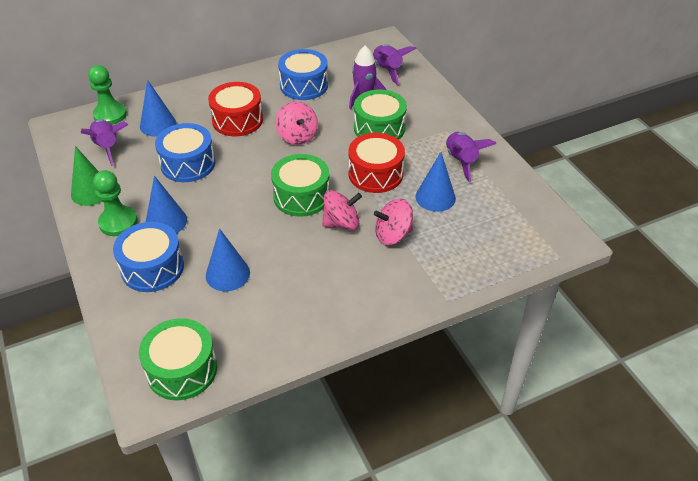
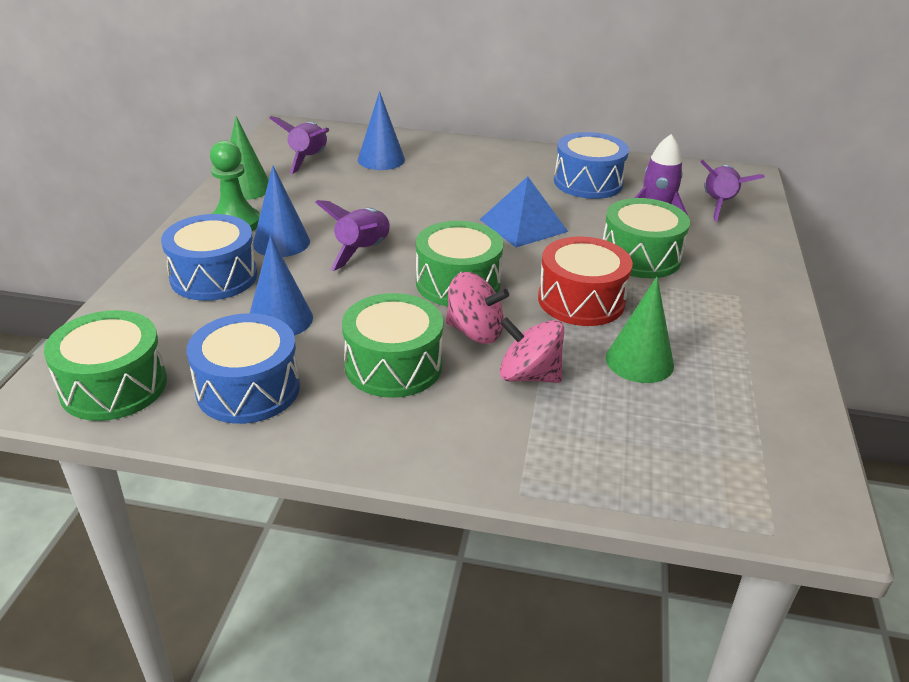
camera: 35 degrees right, 10 degrees down
(110, 115) = (345, 136): green pawn -> none
(188, 164) = (368, 203): blue drum -> blue drum (248, 389)
(237, 120) = (470, 185): red drum -> none
(297, 136) = (523, 225): pink spinning top -> blue pyramid
(321, 267) = (393, 365): none -> green drum
(435, 197) = (639, 361): blue cone -> green cone
(461, 161) = (725, 337): purple rocket -> purple rocket (363, 251)

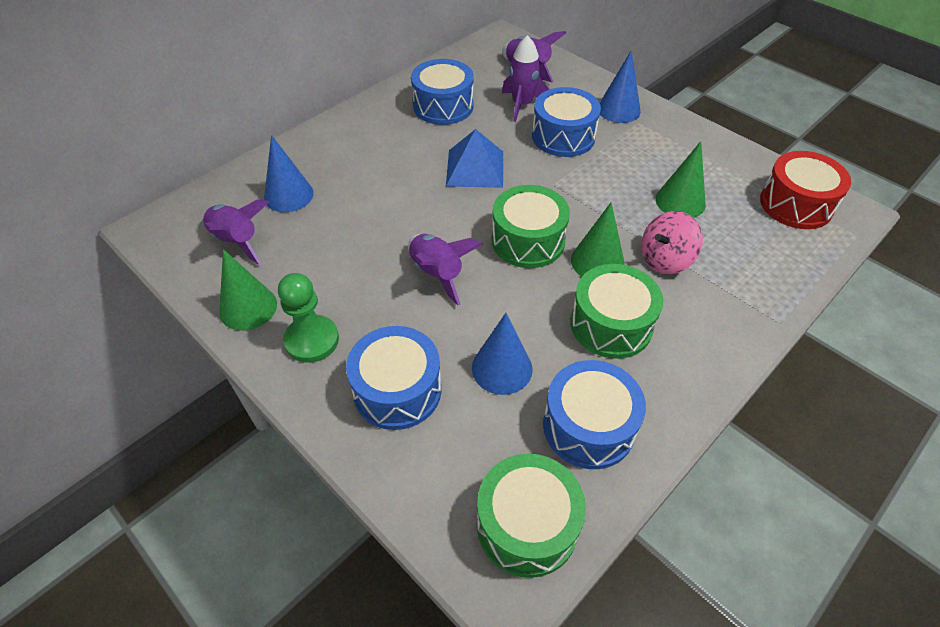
camera: 55 degrees left, 15 degrees up
(281, 242) = (377, 320): blue cone -> blue cone (618, 109)
(475, 332) = (597, 261): pink spinning top -> green cone
(581, 300) = (595, 191): red drum -> red drum (796, 204)
(640, 256) = (563, 136): green drum -> blue drum

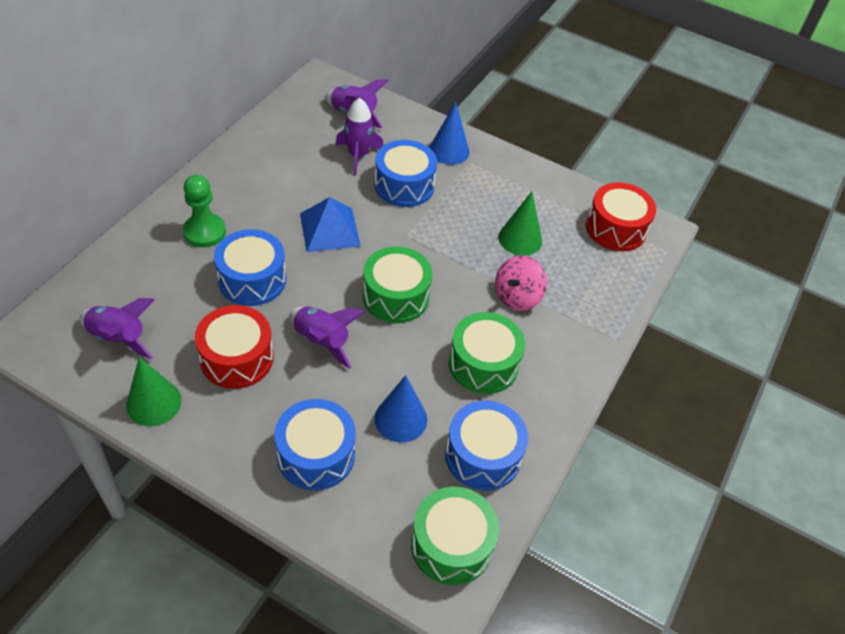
camera: 20 degrees left, 0 degrees up
(288, 195) = (155, 282): blue cone -> none
(312, 340) = (225, 423): green pawn -> green pawn (204, 232)
(344, 277) = (237, 358): none -> red drum
(443, 106) = (281, 165): blue drum -> blue drum (252, 279)
(597, 261) = (460, 307): green cone -> none

